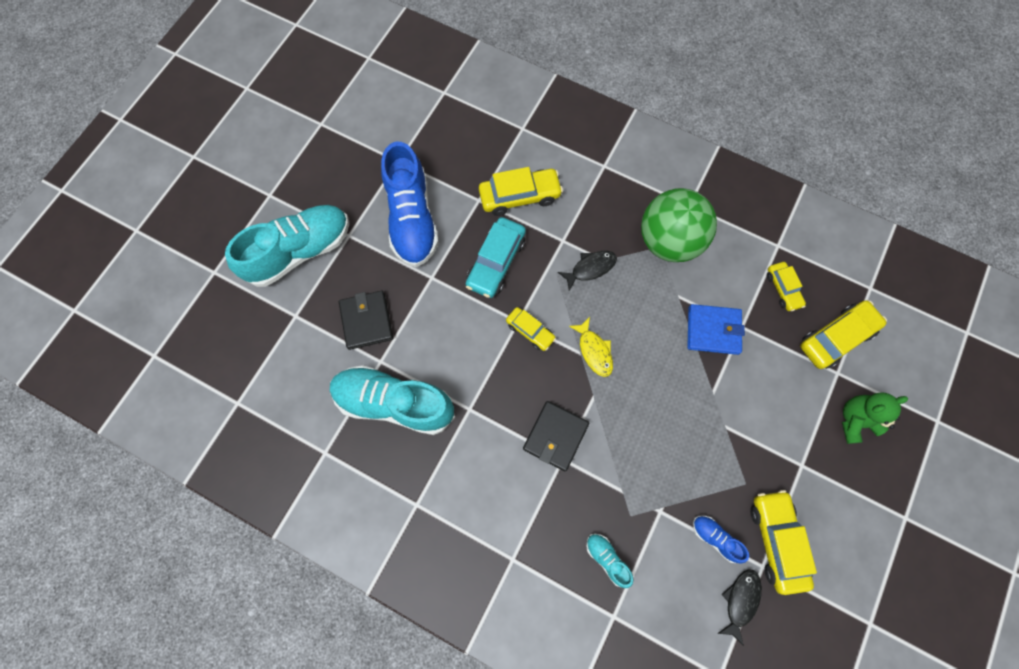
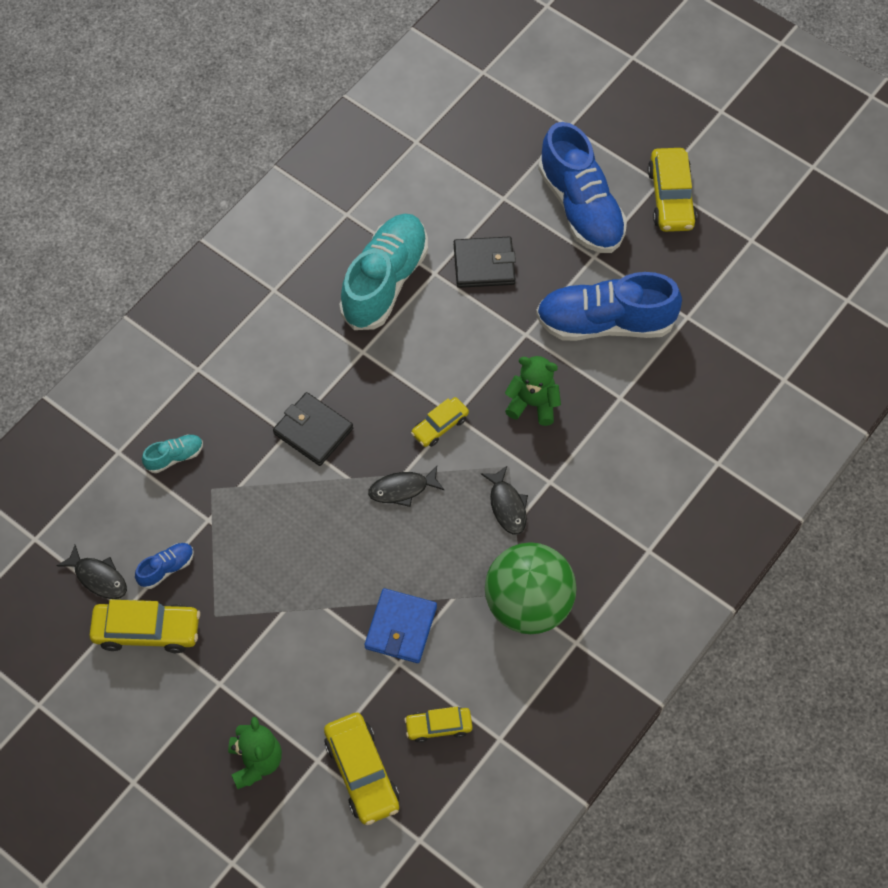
camera: 100 degrees right, 10 degrees down
(300, 251) = (581, 207): turquoise shoe -> blue shoe
(496, 262) = (533, 404): turquoise car -> green teddy bear
(520, 196) = (618, 444): yellow car -> yellow car (671, 198)
(594, 351) = (402, 489): yellow fish -> black fish

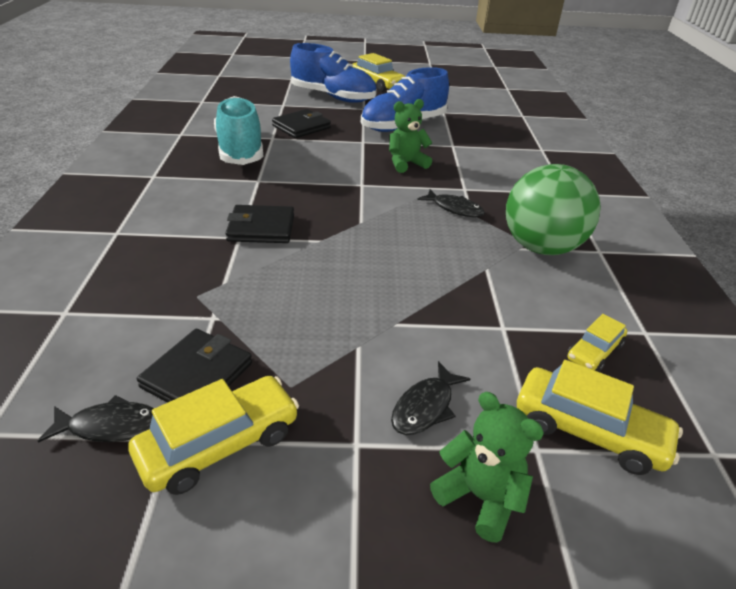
camera: 40 degrees left, 25 degrees down
(166, 568) = (197, 375): blue shoe -> black wallet
(174, 457) = (137, 291): turquoise shoe -> none
(401, 627) = (473, 304): blue wallet -> none
(402, 489) = (370, 230): black fish -> black fish (425, 407)
(440, 426) = (358, 192): yellow car -> none

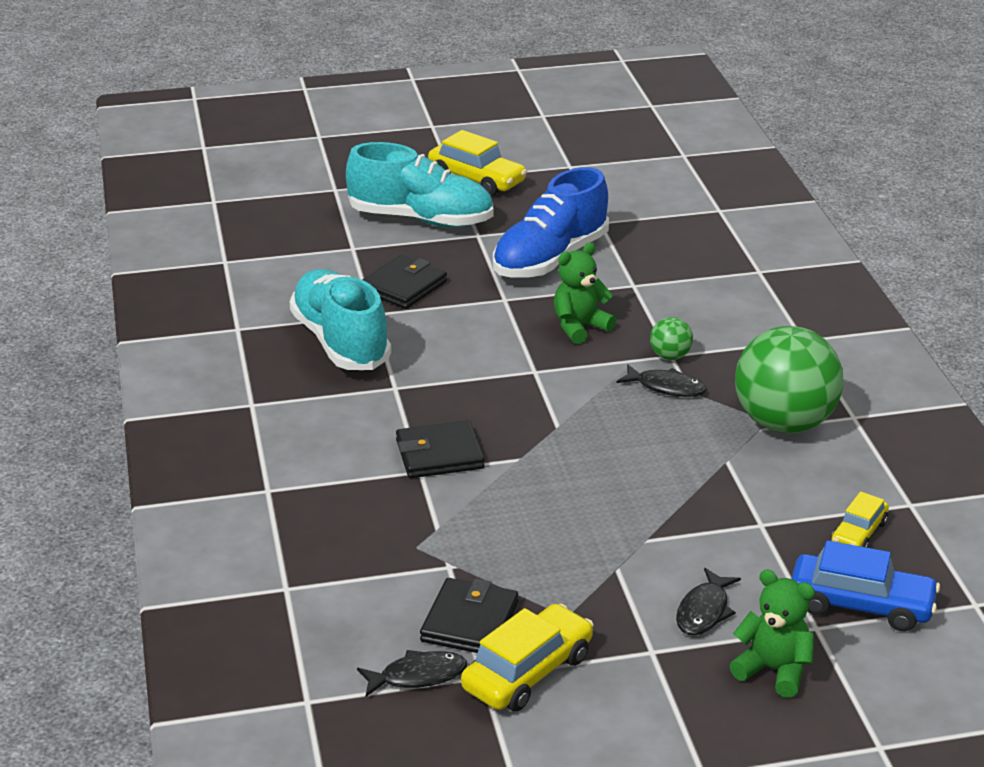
camera: 10 degrees left, 5 degrees down
(333, 97) = (421, 219): blue shoe -> turquoise shoe
(464, 189) = (670, 356): none -> green ball
(589, 431) = (861, 605): yellow car -> blue car

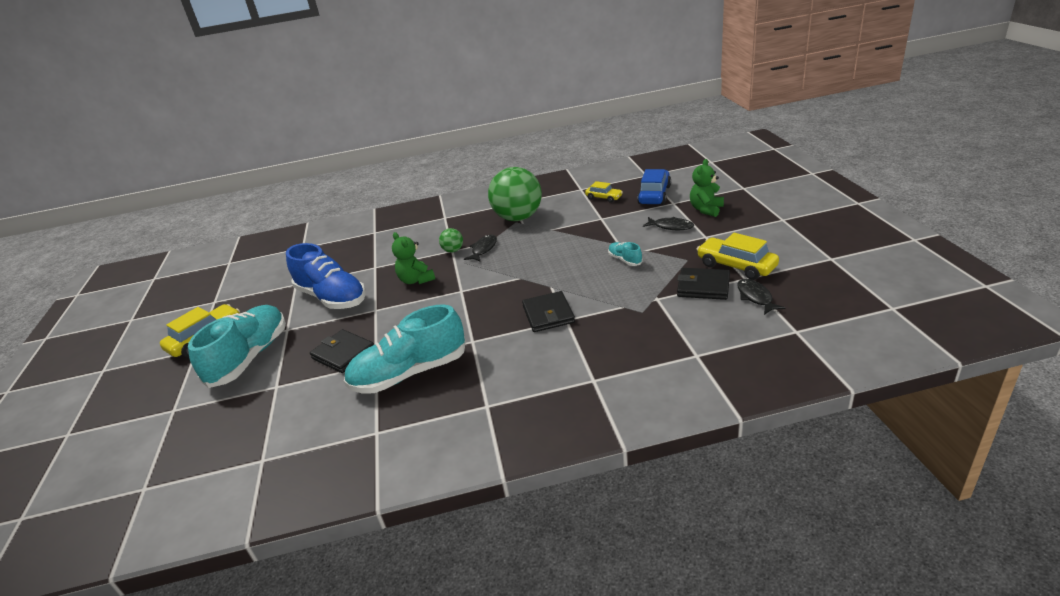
camera: 85 degrees left, 0 degrees up
(586, 542) = (625, 260): none -> turquoise shoe

